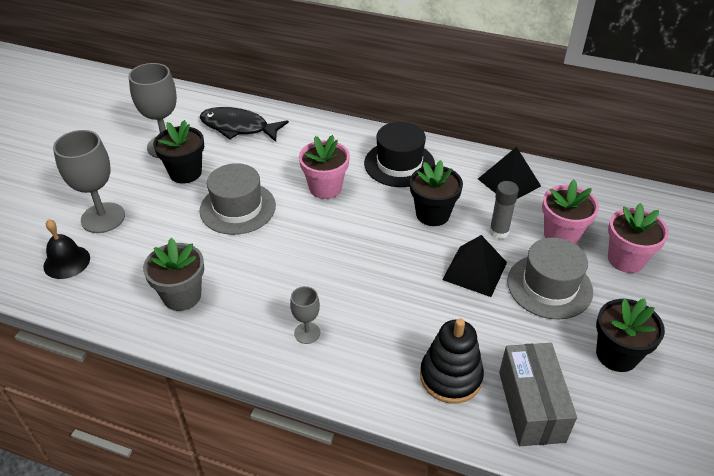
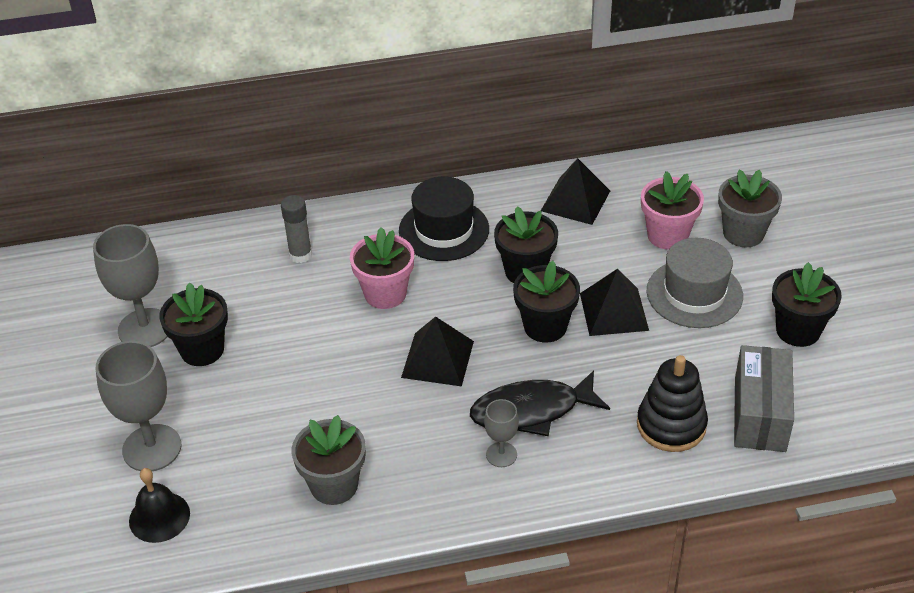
camera: 30 degrees left, 0 degrees up
(237, 208) = (305, 362): grey hat -> none
(238, 127) = (214, 266): black fish -> black fish (531, 411)
(322, 245) = (438, 359): none -> black pyramid
(415, 258) = (545, 326): none -> black flower pot
(499, 232) = (606, 260): grey glue stick -> grey glue stick (300, 255)
(531, 406) = (760, 414): grey box -> grey box turned 45 degrees clockwise
(626, 259) = (743, 233): pink flower pot -> grey flower pot

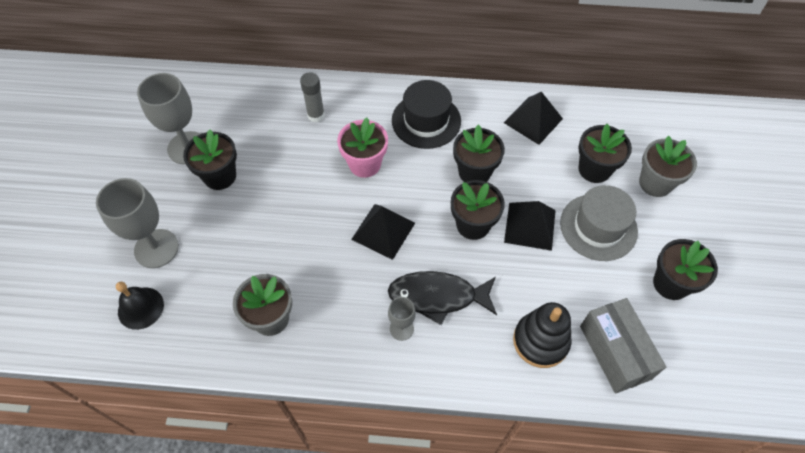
camera: 15 degrees right, 15 degrees up
(667, 235) = (594, 169): pink flower pot -> black flower pot
(760, 414) = (615, 352): grey box -> grey box turned 45 degrees counterclockwise

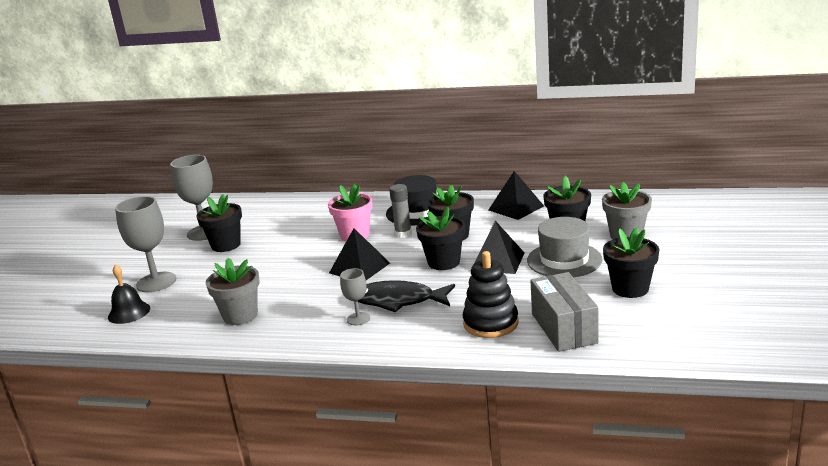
camera: 10 degrees right, 35 degrees down
(316, 115) = (320, 213): grey glue stick -> grey glue stick (403, 234)

